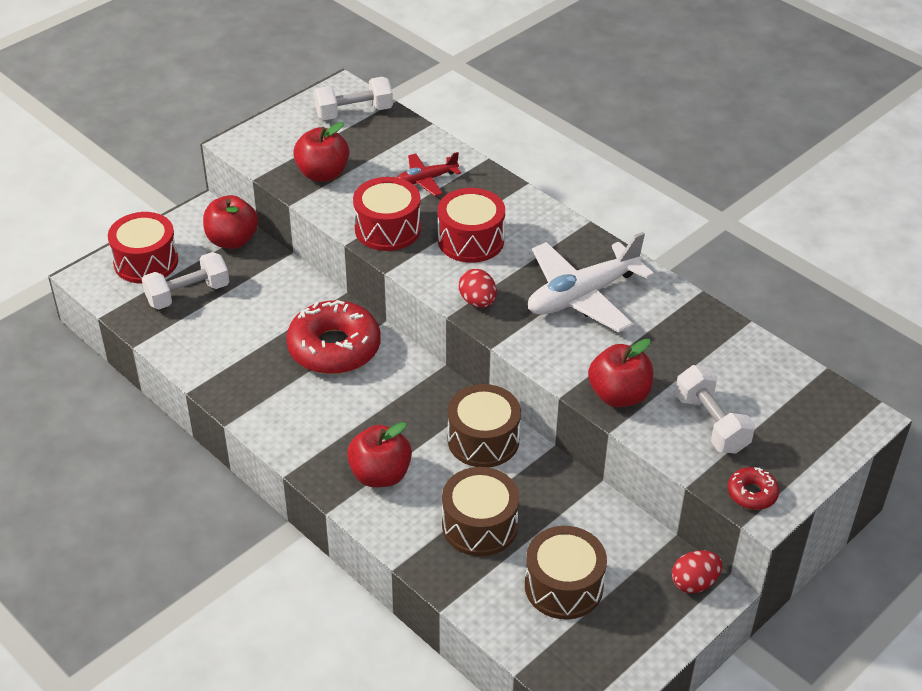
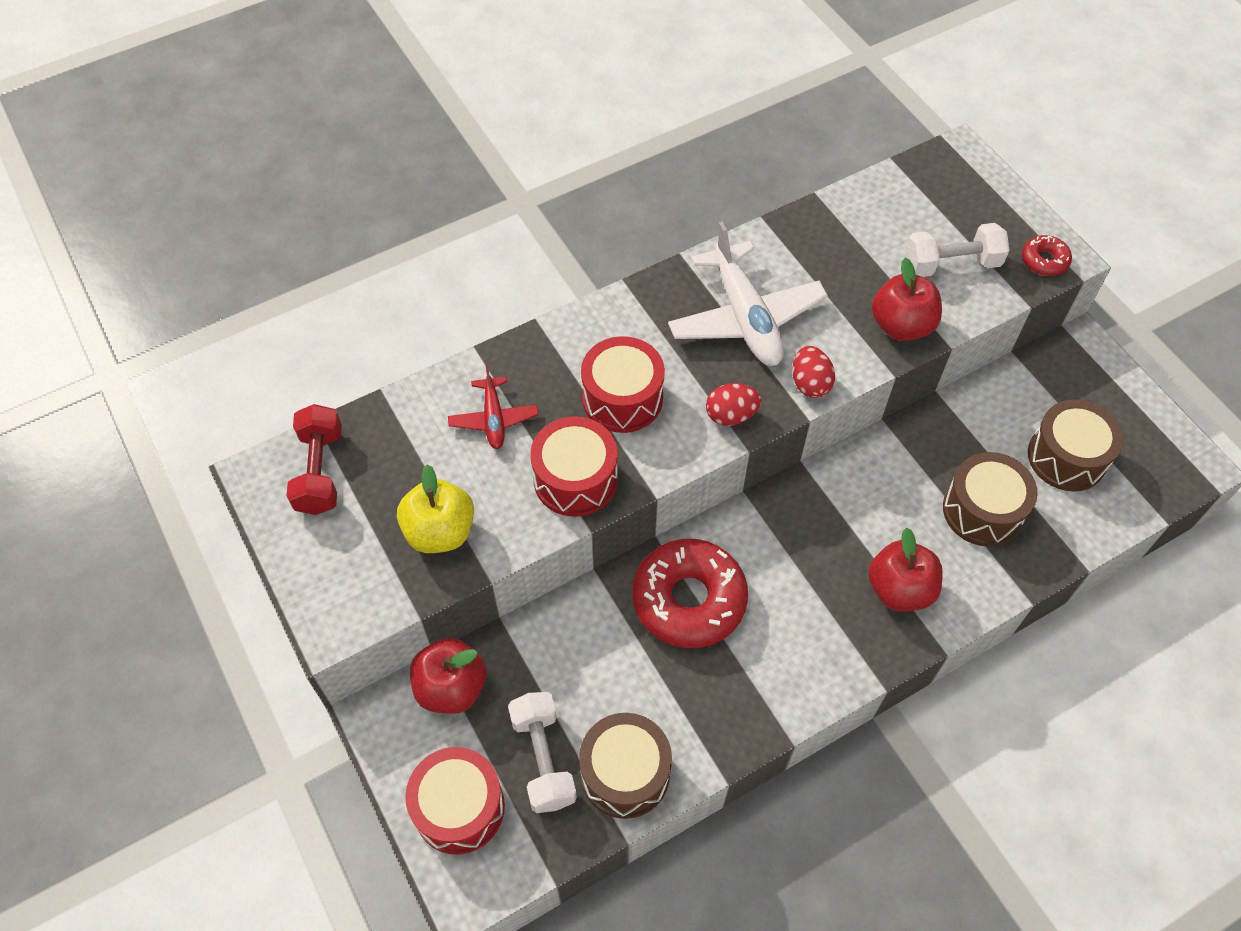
camera: 75 degrees left, 15 degrees up
(323, 174) = (440, 531): red apple -> yellow apple
(354, 112) = (320, 471): white dumbbell -> red dumbbell
(483, 440) = (864, 480): brown drum -> brown drum (625, 773)
(694, 583) = (1070, 354): red egg -> red egg (810, 383)

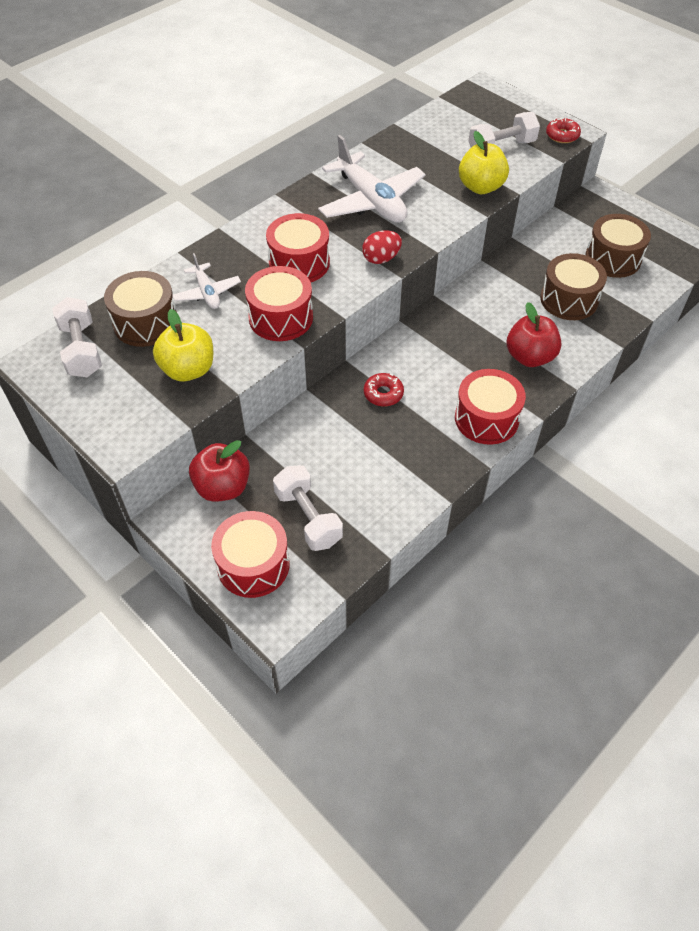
camera: 15 degrees left, 5 degrees down
(320, 471) = (81, 350): red dumbbell -> white dumbbell
(493, 419) = (207, 293): red plane -> white plane
(625, 773) = (373, 513): brown drum -> brown drum (146, 323)
(689, 600) = (383, 394): red donut -> red donut, size x0.46
(810, 383) = (430, 230): red egg -> none
(812, 671) = (486, 418): none -> red drum
(901, 326) = (481, 187): red apple -> yellow apple

